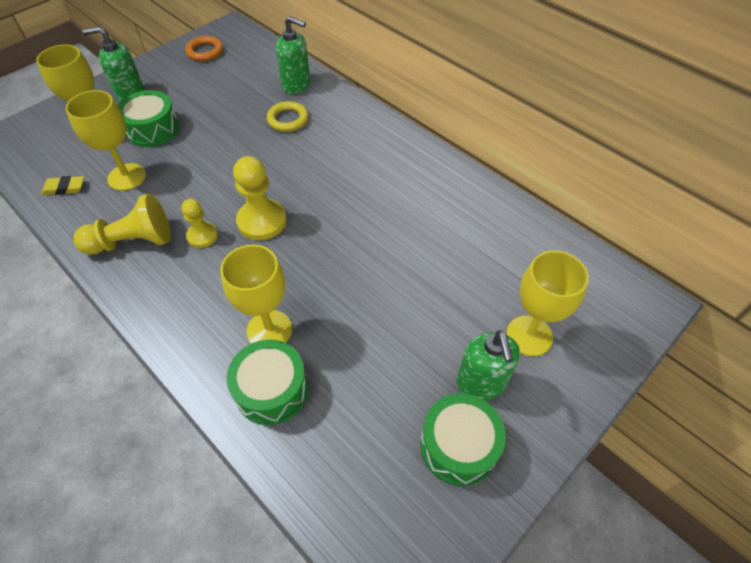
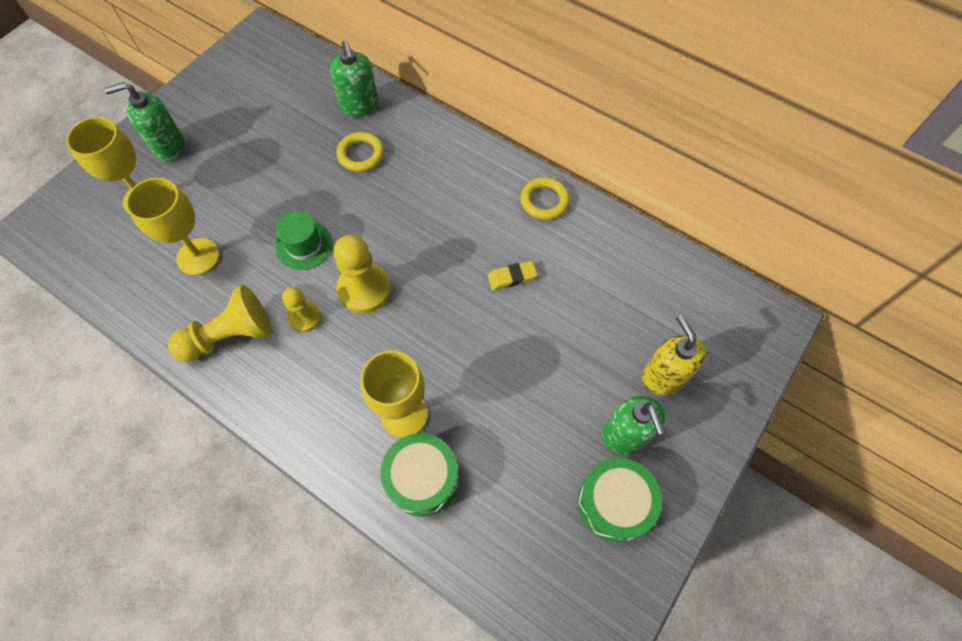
camera: 10 degrees left, 10 degrees up
(64, 188) = (131, 281): yellow eraser -> yellow eraser (512, 277)
(153, 129) = (209, 189): green drum -> none
(205, 51) = (239, 72): orange ring -> none
(219, 180) = (304, 245): none -> green hat
(296, 85) = (359, 106): green soap dispenser -> green soap dispenser turned 60 degrees clockwise
(442, 174) = (544, 201): none -> yellow ring
(529, 335) = (663, 377): yellow goblet -> yellow soap dispenser

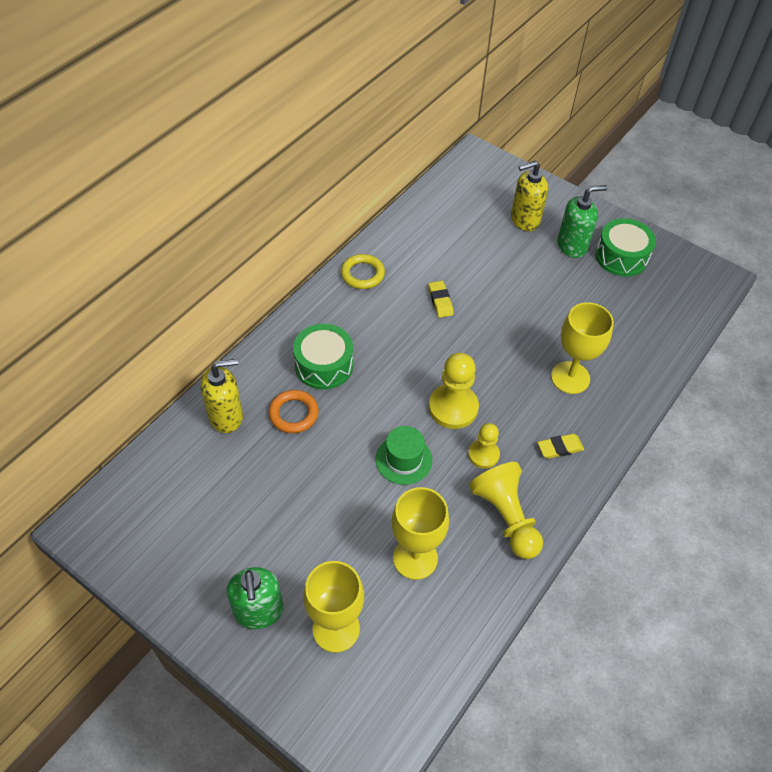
camera: 90 degrees left, 10 degrees down
(307, 395) = (560, 448): none -> yellow eraser
(359, 106) = (226, 416): green soap dispenser -> yellow soap dispenser
(361, 154) = (293, 414): yellow ring -> orange ring
(422, 478) = (620, 366): green drum -> green drum (324, 365)

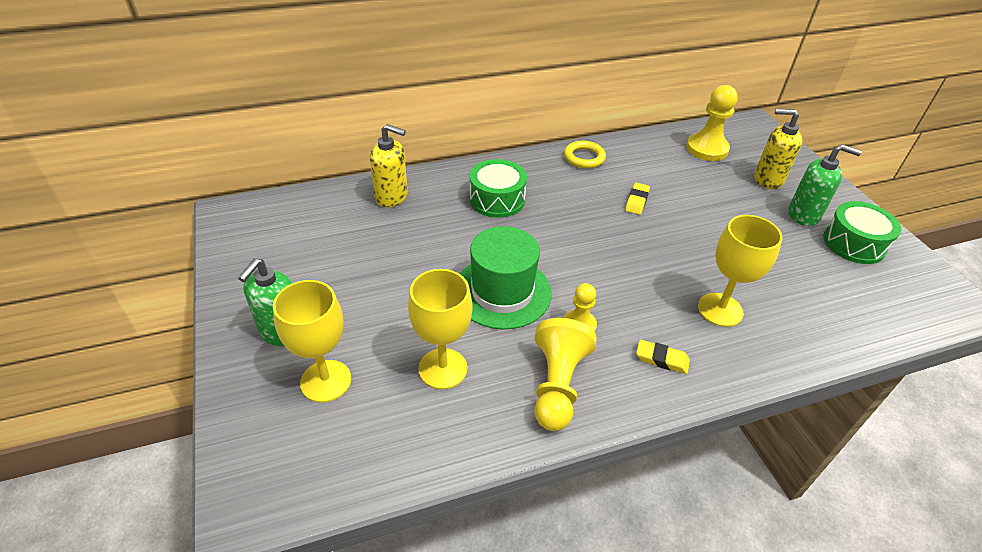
camera: 35 degrees right, 10 degrees down
(293, 414) = (442, 218): orange ring -> none
(403, 459) = (502, 292): green hat -> green hat, size x1.66
(453, 407) = (581, 277): yellow pawn -> yellow pawn (707, 149)

